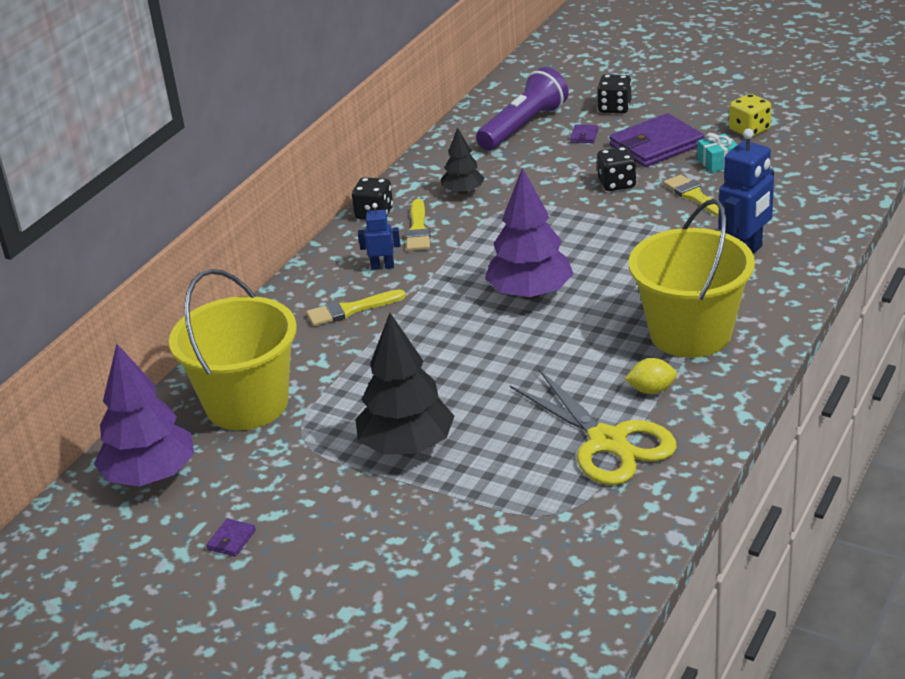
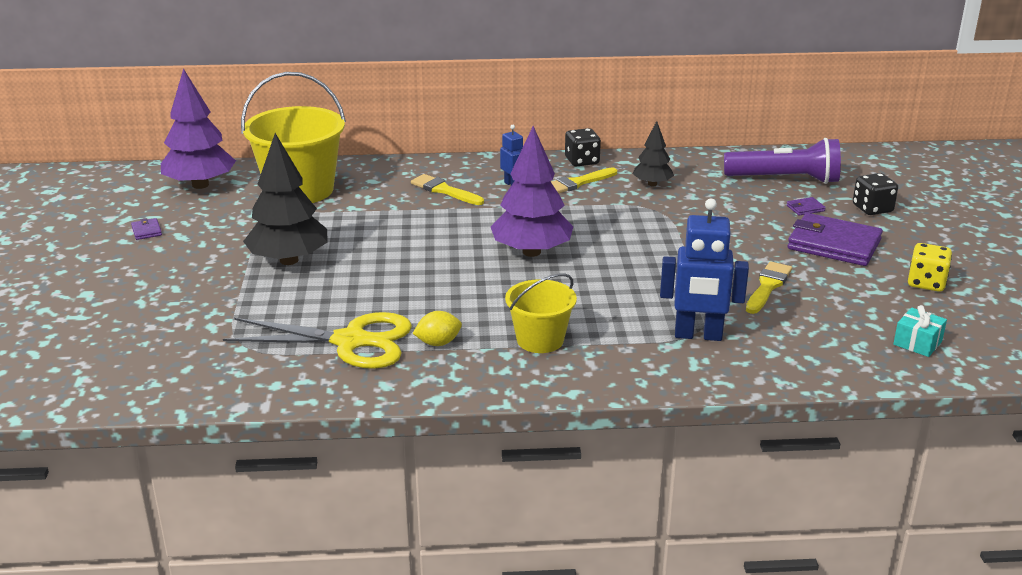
camera: 55 degrees right, 5 degrees down
(231, 540) = (146, 231): purple wallet -> purple wallet turned 75 degrees clockwise
(607, 442) = (350, 341): yellow scissors -> yellow scissors turned 105 degrees counterclockwise
(616, 183) = (744, 243): black dice -> none
(651, 390) = (438, 343): yellow lemon -> yellow lemon turned 75 degrees counterclockwise
(690, 333) = (540, 340): yellow bucket -> yellow bucket, size x0.57
(718, 162) = (843, 282): turquoise gift -> turquoise gift (917, 343)

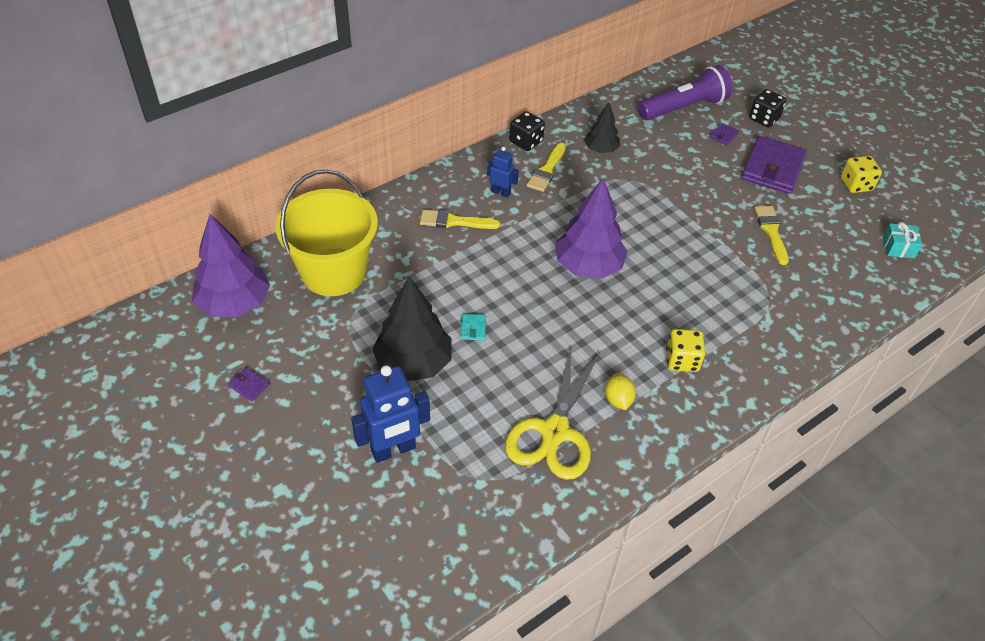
camera: 35 degrees left, 20 degrees up
(350, 341) = (555, 431): yellow scissors -> yellow scissors turned 135 degrees clockwise
(369, 256) = (473, 328): none -> turquoise wallet
(438, 343) = (618, 400): yellow lemon -> yellow lemon turned 45 degrees counterclockwise
(540, 340) = (682, 360): yellow bucket -> yellow dice
(698, 335) = (774, 304): blue robot -> blue robot (393, 450)
(834, 244) = (773, 168): purple wallet -> purple wallet turned 60 degrees counterclockwise

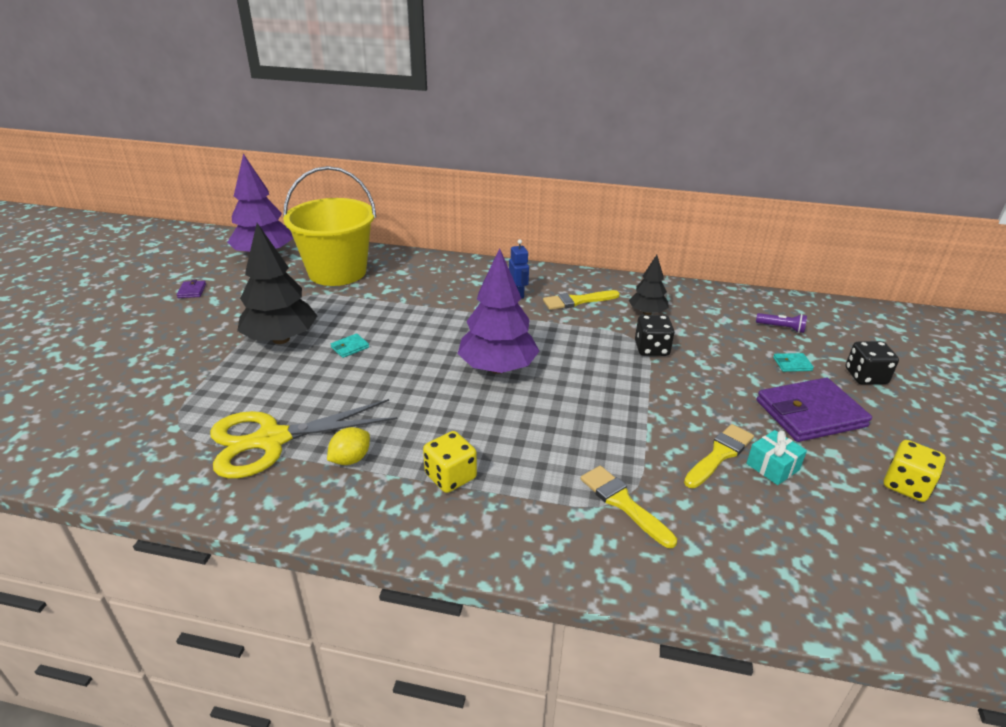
camera: 50 degrees right, 15 degrees down
(393, 450) = (178, 371): blue robot -> none
(454, 221) = (455, 290): yellow brush -> yellow brush (623, 503)
(526, 142) = (592, 279): black dice -> black dice (651, 349)
(684, 108) = (781, 328): purple flashlight -> purple flashlight, size x0.42
(723, 135) = (792, 364): purple wallet -> turquoise wallet
(898, 247) = (876, 573): turquoise gift -> turquoise gift (772, 467)

